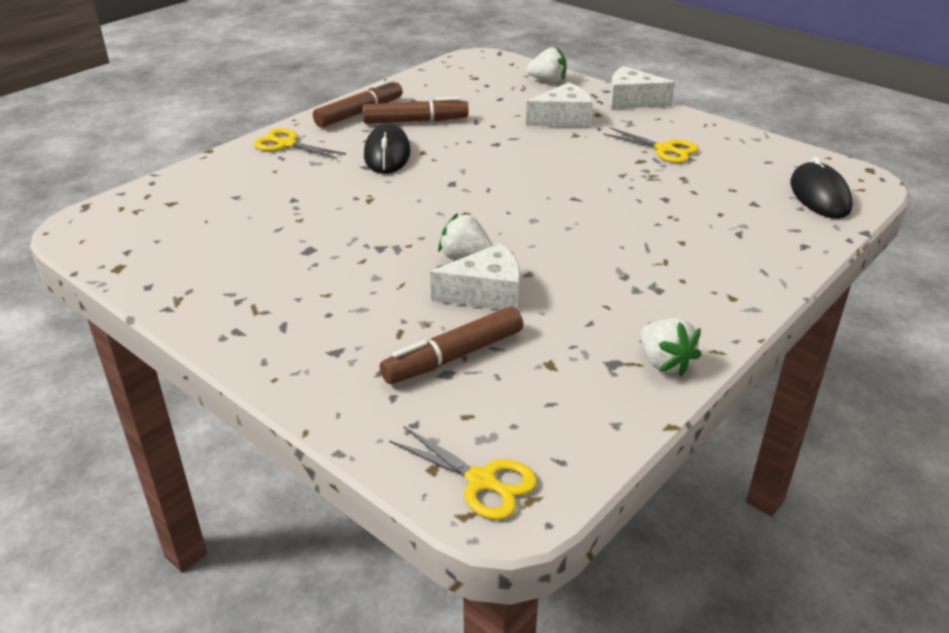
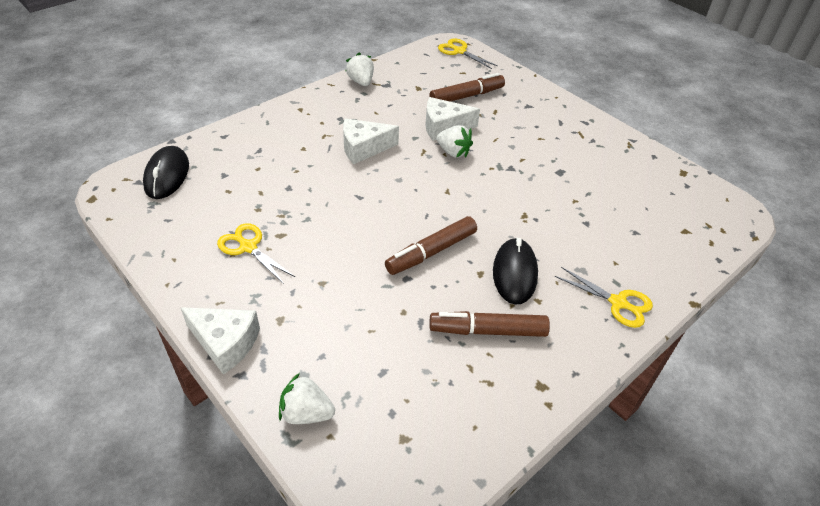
camera: 175 degrees left, 10 degrees up
(359, 113) = (553, 357): brown marker -> brown marker (431, 252)
(563, 119) = (323, 314): white cheese -> white cheese (363, 148)

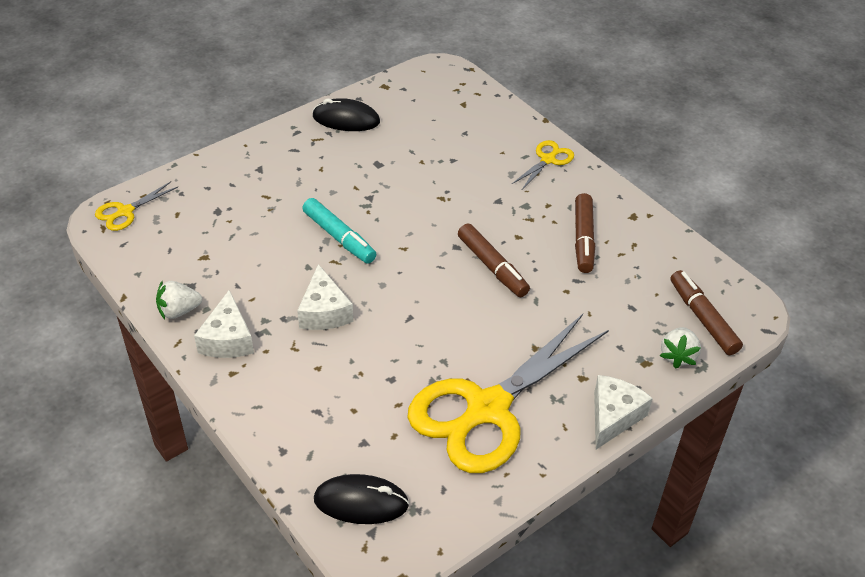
camera: 85 degrees left, 0 degrees up
(248, 247) = (488, 408): yellow scissors -> yellow scissors, size x2.37
(444, 127) = (291, 241): white cheese -> white cheese (227, 339)
(453, 152) = (339, 237): white strawberry -> turquoise marker
(466, 96) = (231, 216): brown marker -> brown marker (703, 318)
(514, 273) = (517, 214): black mouse -> black mouse (346, 119)

